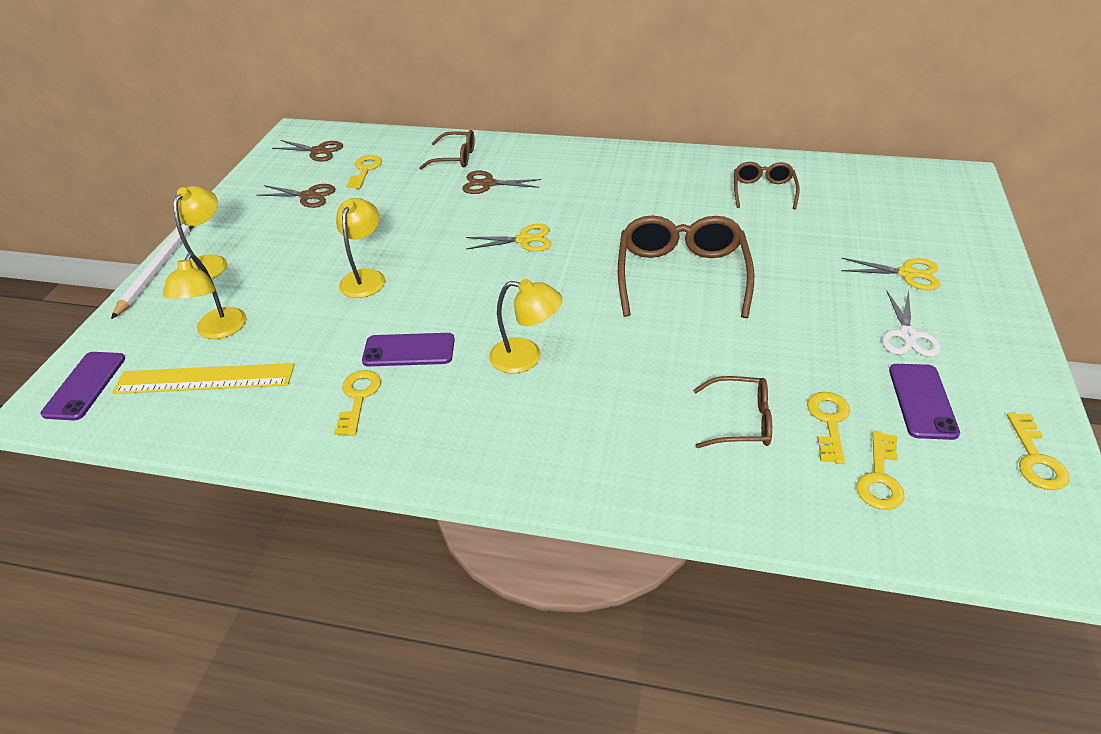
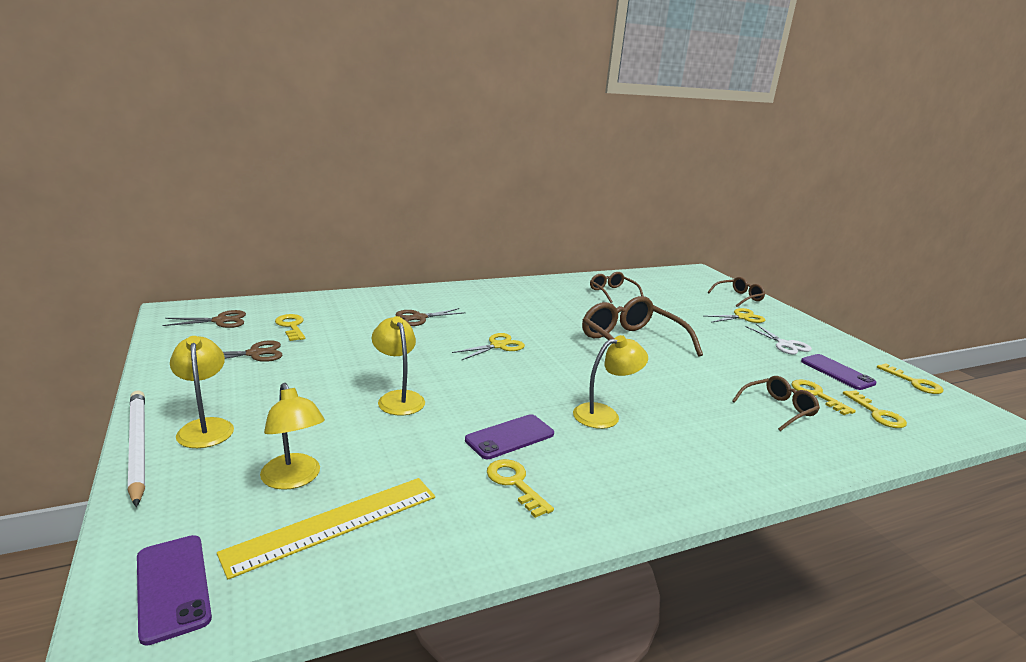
camera: 40 degrees left, 20 degrees down
(455, 158) = (368, 306): brown glasses -> brown glasses (738, 297)

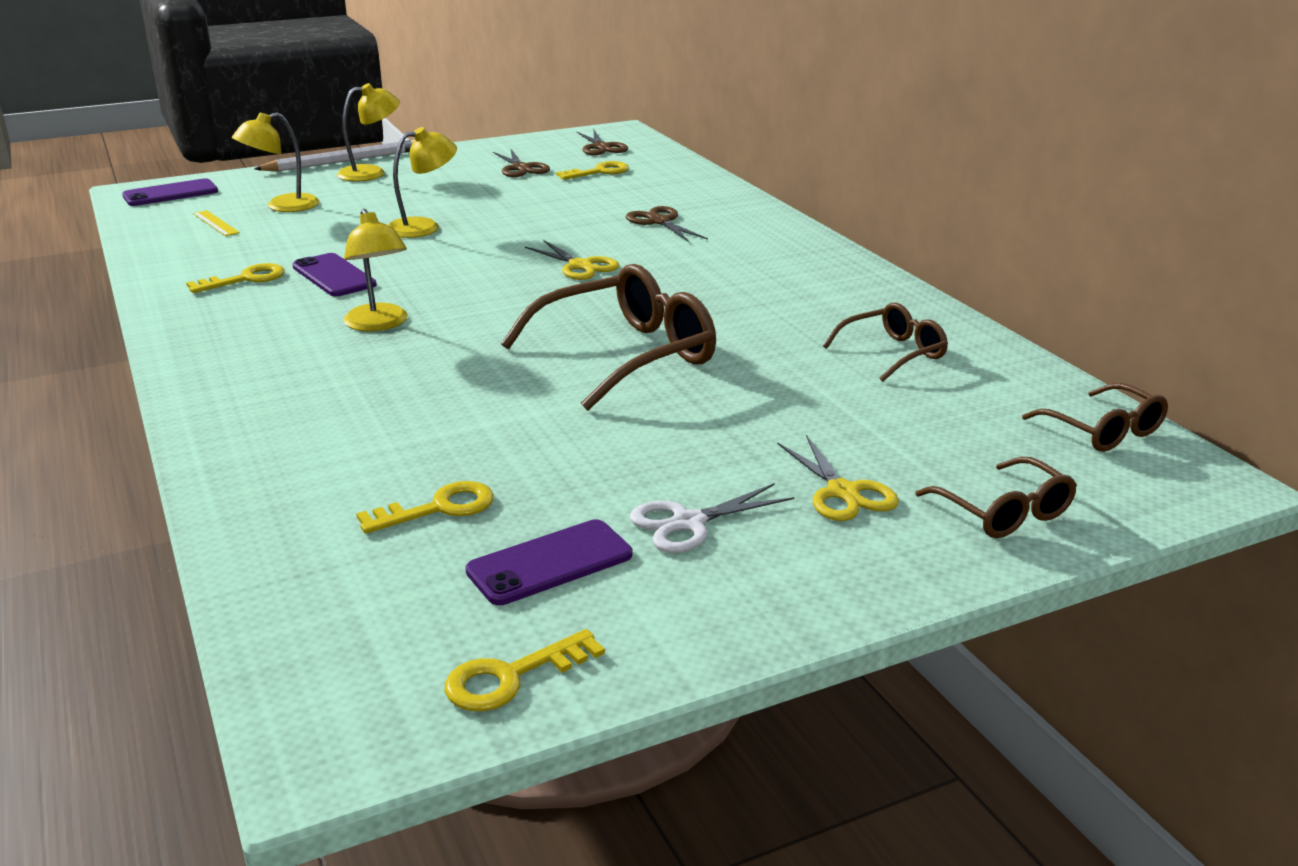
camera: 90 degrees right, 5 degrees up
(334, 524) = (215, 223): yellow ruler -> yellow ruler, size x0.48
(778, 409) = (386, 456): brown glasses -> brown glasses (1103, 431)
(877, 413) = (362, 564): yellow key -> none

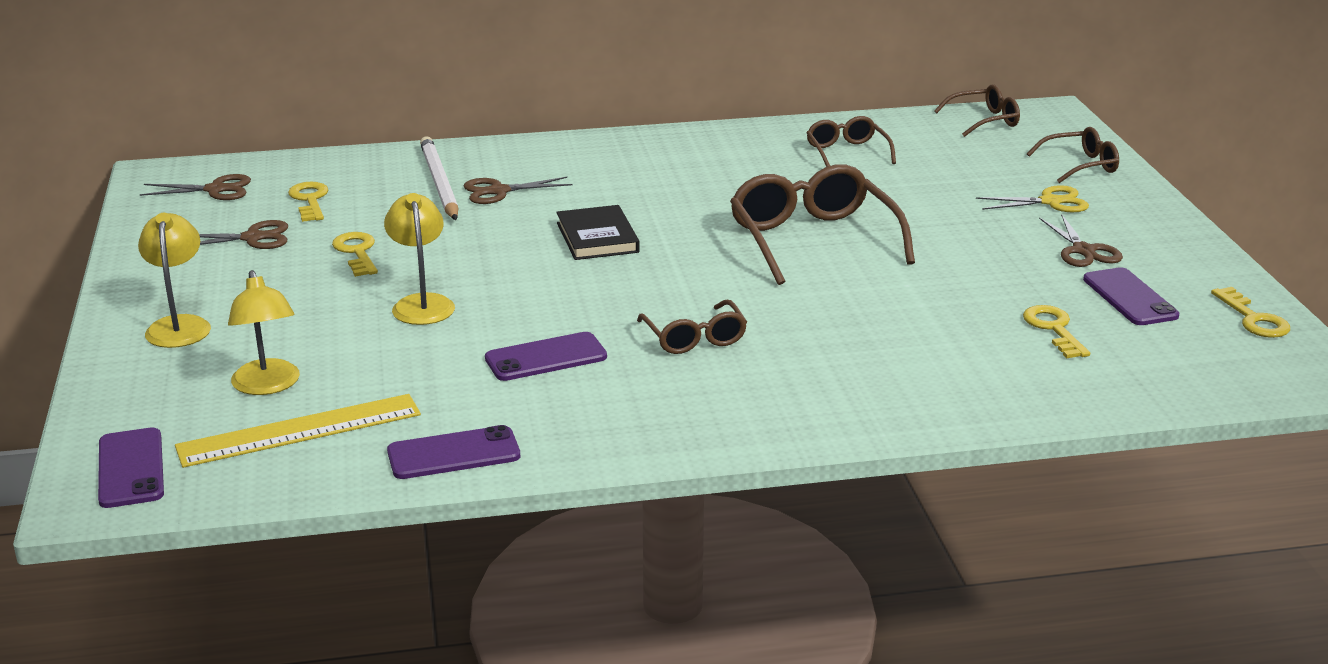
camera: 75 degrees left, 0 degrees up
(175, 268) = (453, 454): none -> purple phone
(215, 223) = (300, 431): yellow ruler -> yellow ruler, size x2.09
(245, 279) = (523, 408): yellow key -> yellow key (357, 252)
(344, 161) = (103, 342): white pencil -> white pencil (439, 183)
(379, 324) = (694, 338): yellow lamp -> brown glasses
(580, 266) = (597, 237): yellow scissors -> black book
(688, 523) = (1083, 251): white scissors -> brown scissors

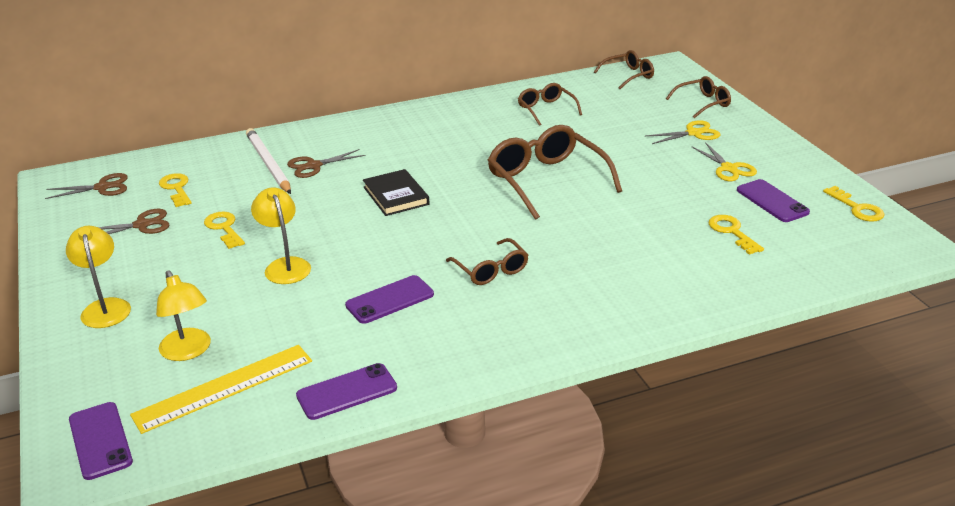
camera: 10 degrees left, 5 degrees up
(1083, 251) = (729, 168): brown scissors -> yellow scissors

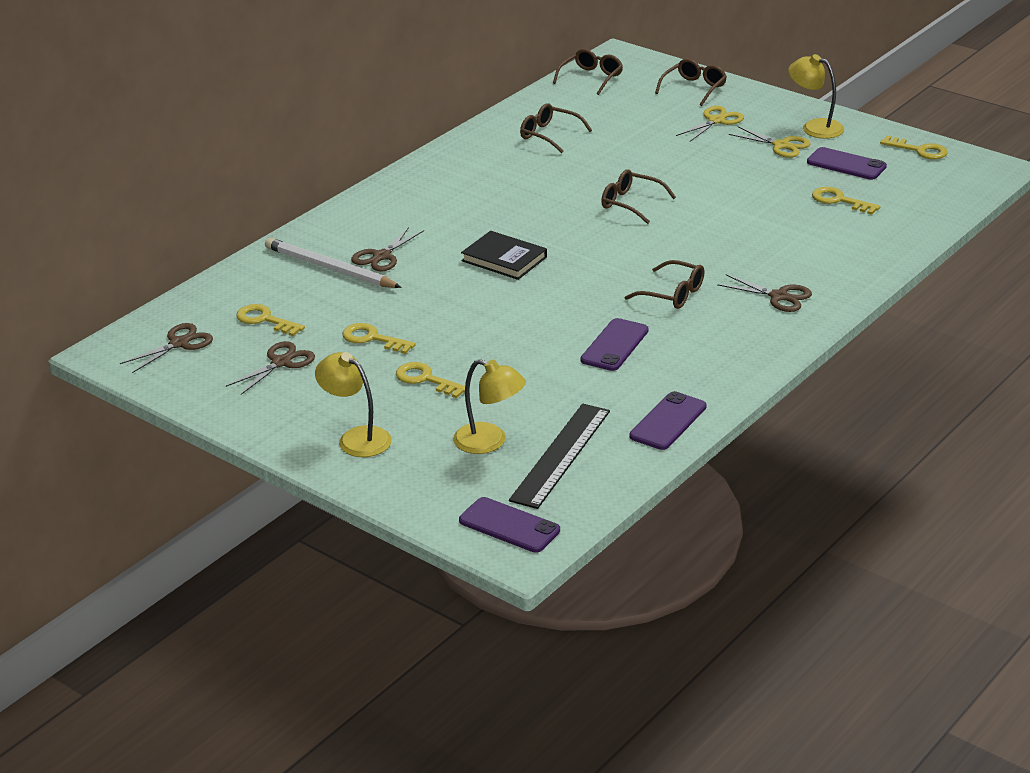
camera: 30 degrees left, 0 degrees up
(215, 276) = (426, 380): none -> yellow key
(224, 388) = (561, 455): yellow ruler -> black ruler
(285, 265) = (480, 350): yellow lamp -> yellow lamp (814, 127)
(546, 180) = (630, 203): brown glasses -> brown glasses, size x0.55
(580, 304) = (779, 296): none -> brown scissors

